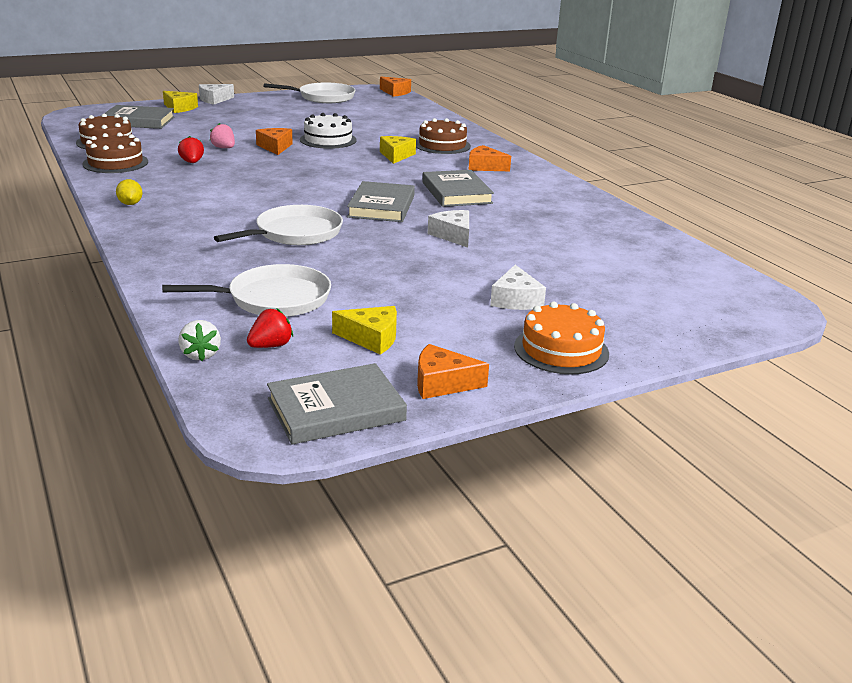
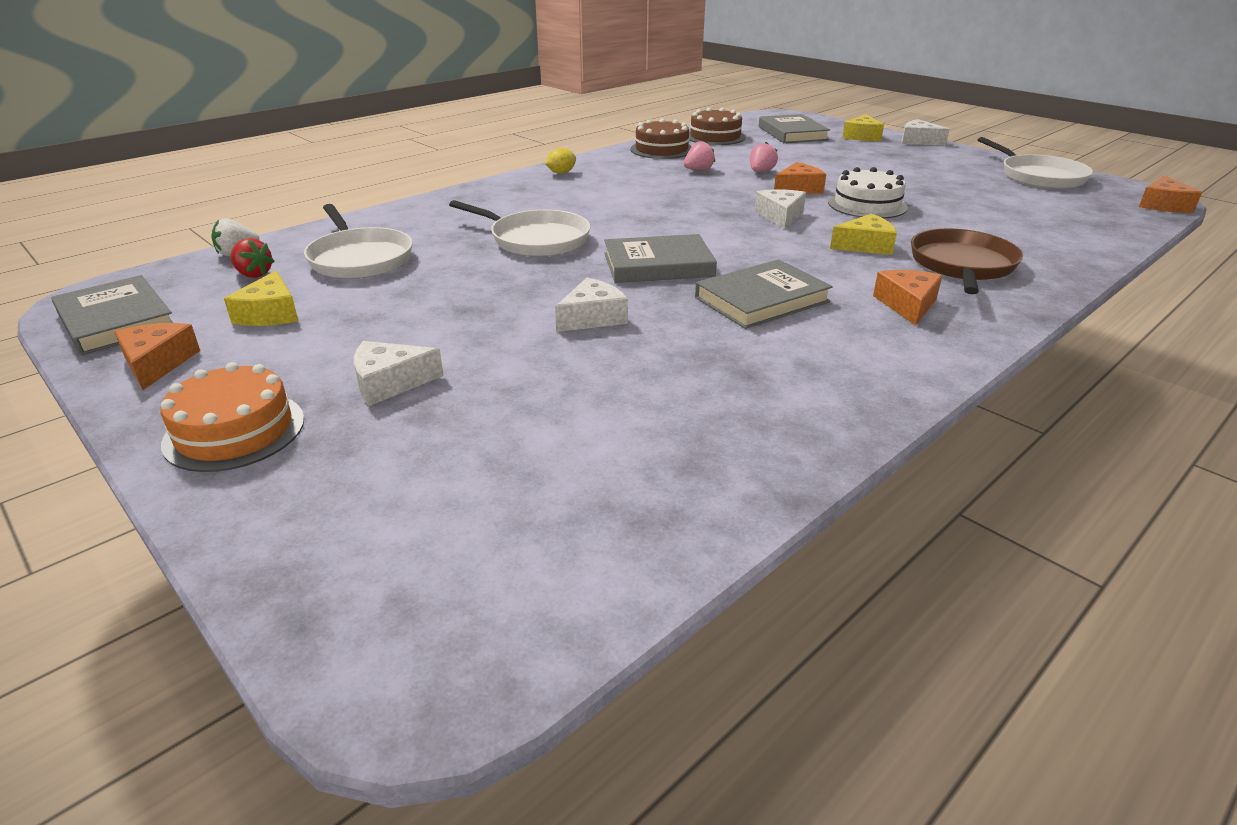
camera: 75 degrees right, 5 degrees up
(192, 162) = (698, 170): red strawberry -> pink strawberry
(325, 162) = (780, 216): none -> white cheese
(442, 145) = (962, 265): brown cake -> brown pan

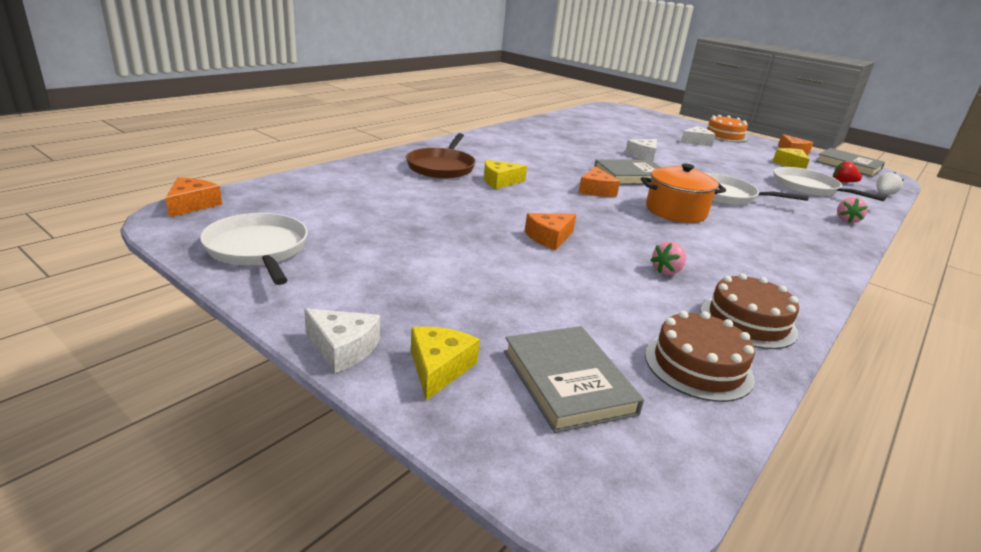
camera: 170 degrees right, 5 degrees down
(561, 173) = (808, 269): yellow lemon -> none
(638, 216) = (675, 211): none -> orange pot
(761, 172) = (594, 266): pink strawberry -> pink strawberry (846, 220)
(761, 300) = (564, 157): grey book -> none
(780, 216) = (562, 207): white cheese -> none
(867, 205) = (485, 215): white cake -> none
(907, 305) = (488, 151): orange cheese -> orange cheese (596, 190)

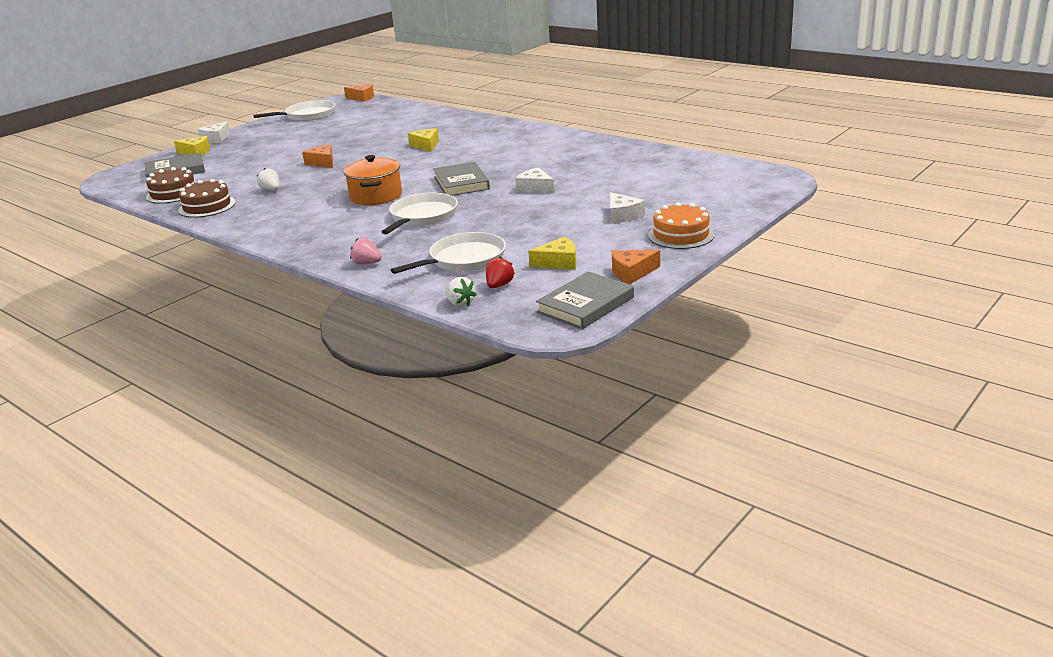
camera: 95 degrees right, 0 degrees up
(441, 167) = (451, 129): brown pan -> none
(596, 190) = (417, 172): orange cheese -> none
(667, 271) = (271, 190): pink strawberry -> white strawberry

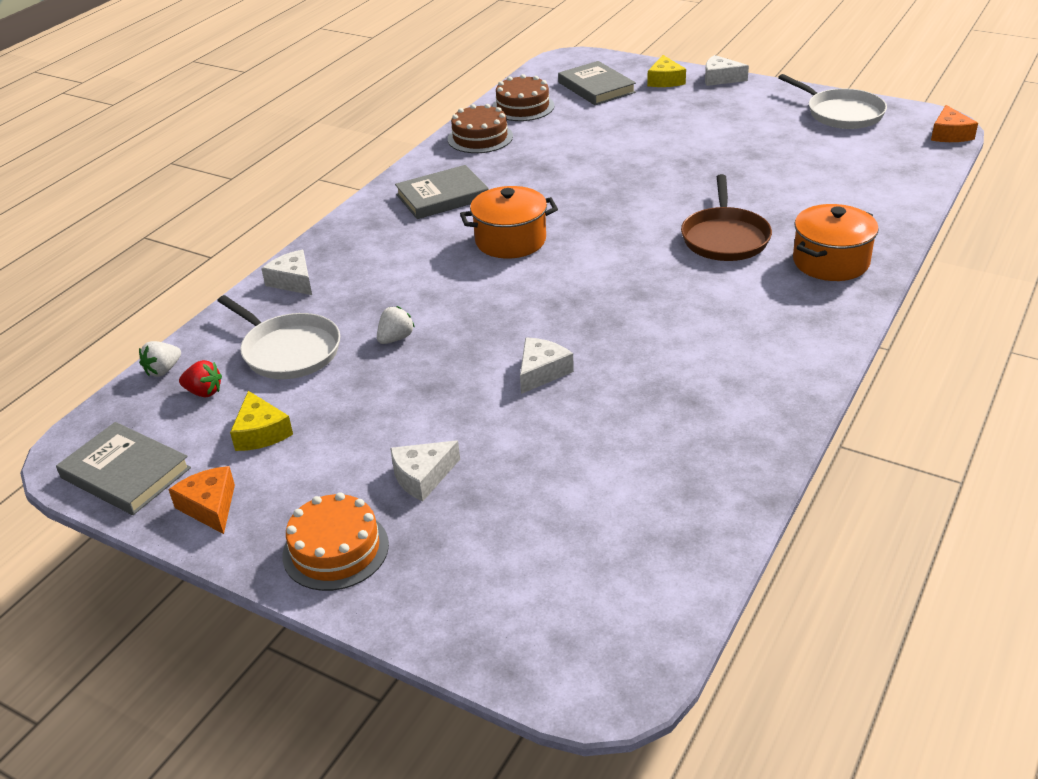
camera: 80 degrees right, 10 degrees up
(271, 190) = (532, 163): white strawberry -> white strawberry (396, 338)
(322, 162) = (637, 173): orange cheese -> none
(367, 263) = (293, 281): pink strawberry -> white cheese
(422, 216) = (435, 291): white pan -> none
(426, 145) = (725, 238): yellow cheese -> brown pan
(461, 183) = (562, 299): grey book -> grey book (442, 197)
(471, 126) = (830, 262): none -> orange pot

